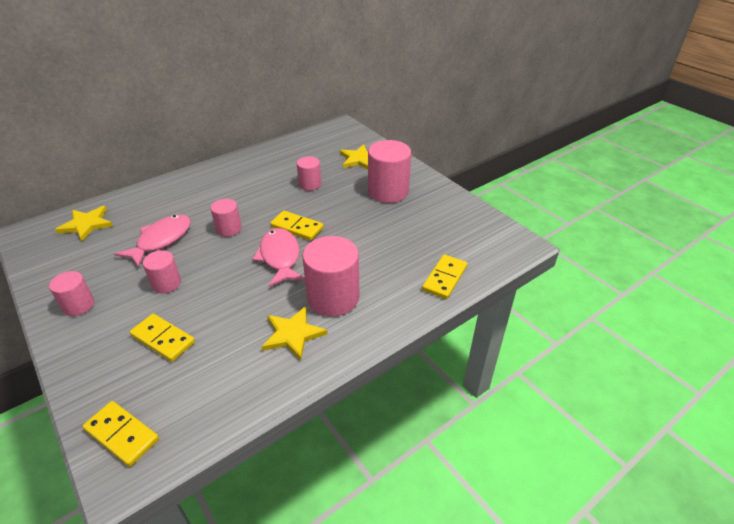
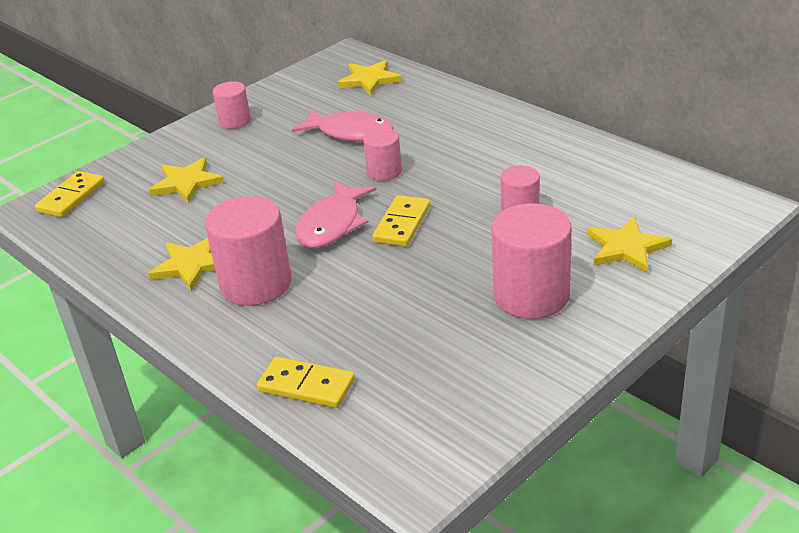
camera: 85 degrees right, 5 degrees down
(163, 339) = (186, 183): yellow domino -> yellow star
(166, 283) = (272, 159): pink cylinder -> none
(280, 257) = (332, 224): pink fish -> pink fish turned 135 degrees clockwise

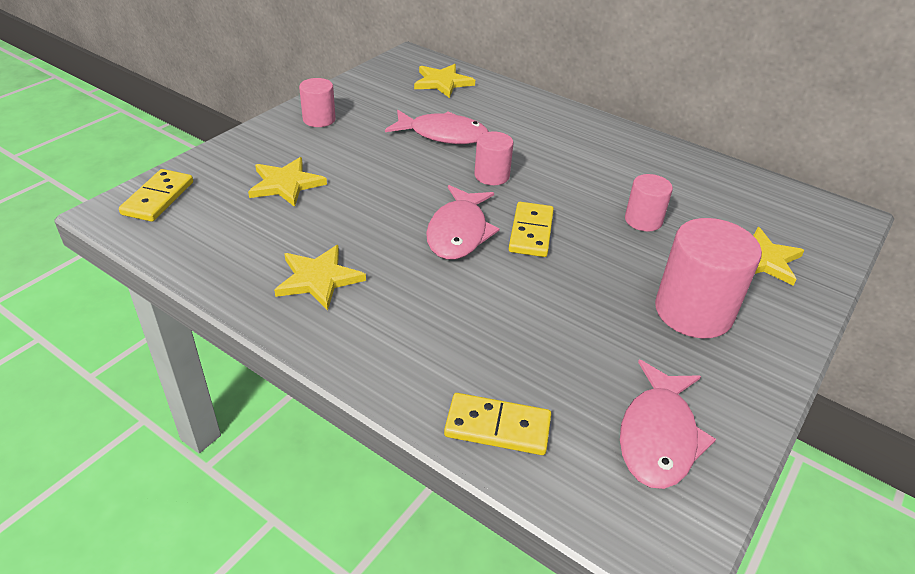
camera: 15 degrees left, 5 degrees up
(256, 284) = (398, 301): pink cylinder -> none
(447, 397) = (658, 436): none -> pink fish

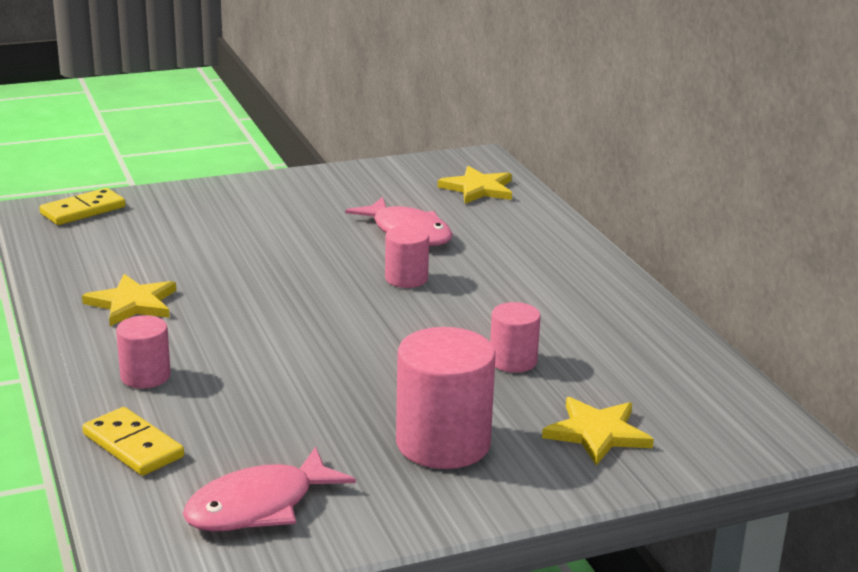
camera: 35 degrees right, 15 degrees down
(286, 184) = (200, 230): yellow star -> none
(319, 119) = (302, 189): pink cylinder -> pink cylinder (145, 376)
(459, 232) = (304, 311): pink fish -> none
(531, 232) = (375, 333): yellow domino -> none

